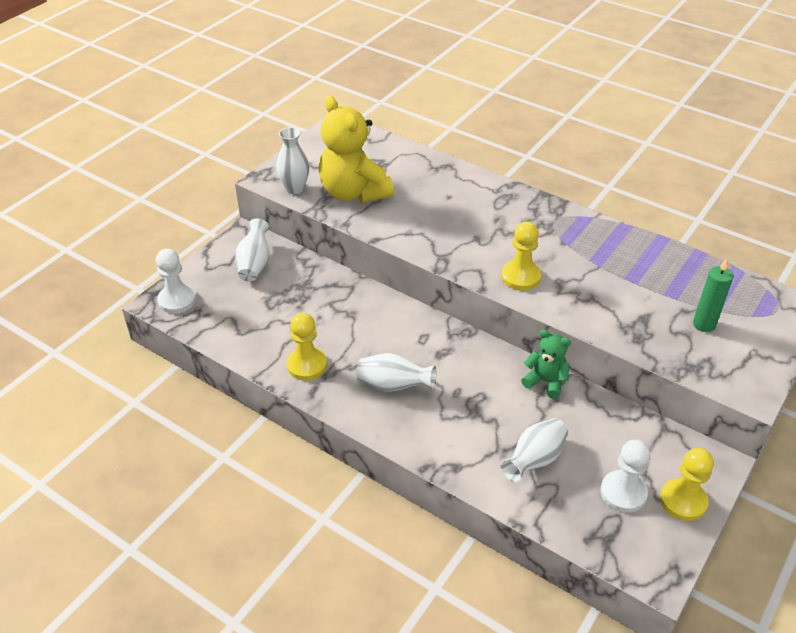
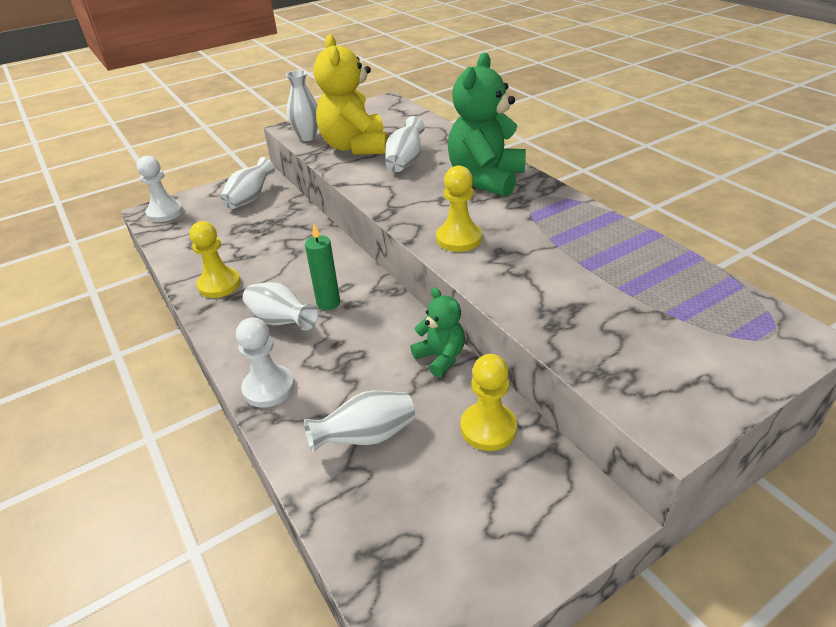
camera: 25 degrees right, 5 degrees down
(415, 201) = (405, 161): none -> white vase
(501, 208) = (486, 179): none -> green teddy bear
(623, 492) = (446, 510): white pawn -> white pawn (268, 388)
(683, 501) = (520, 548): yellow pawn -> yellow pawn (488, 428)
(704, 324) = (651, 330): green candle -> green candle (328, 303)

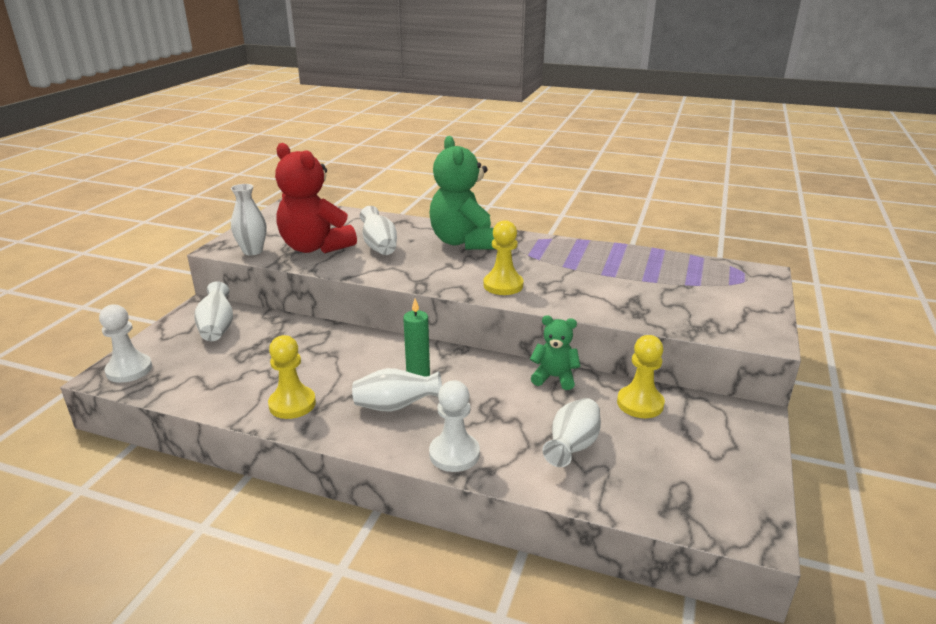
camera: 40 degrees left, 10 degrees down
(355, 147) = (315, 247): yellow teddy bear -> red teddy bear

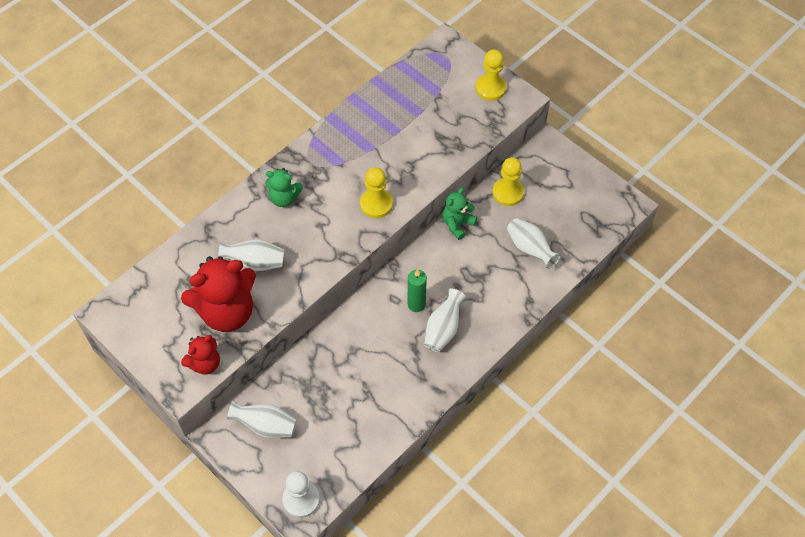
camera: 65 degrees left, 30 degrees up
(253, 251) = (205, 363): white vase -> red teddy bear
(292, 404) = (408, 392): yellow pawn -> yellow pawn (490, 88)
(454, 454) = (507, 313): white pawn -> none
(464, 242) = (284, 198): green teddy bear -> green teddy bear, size x0.53

